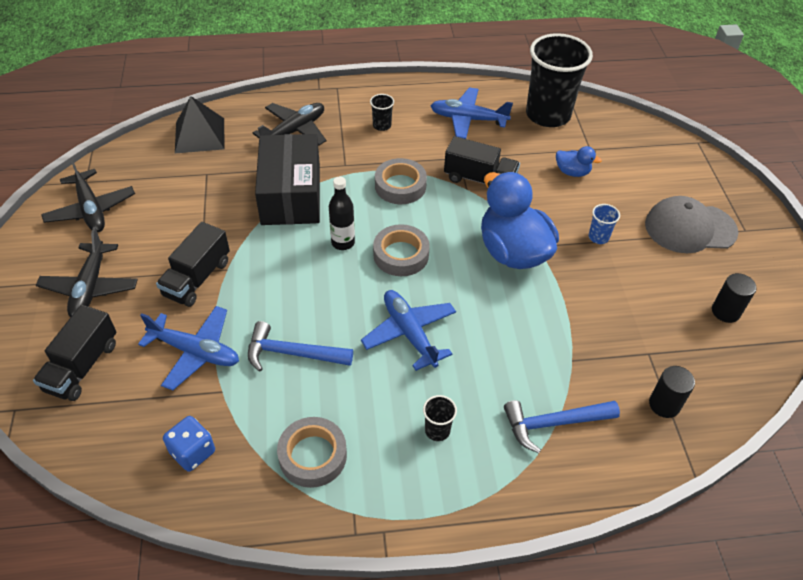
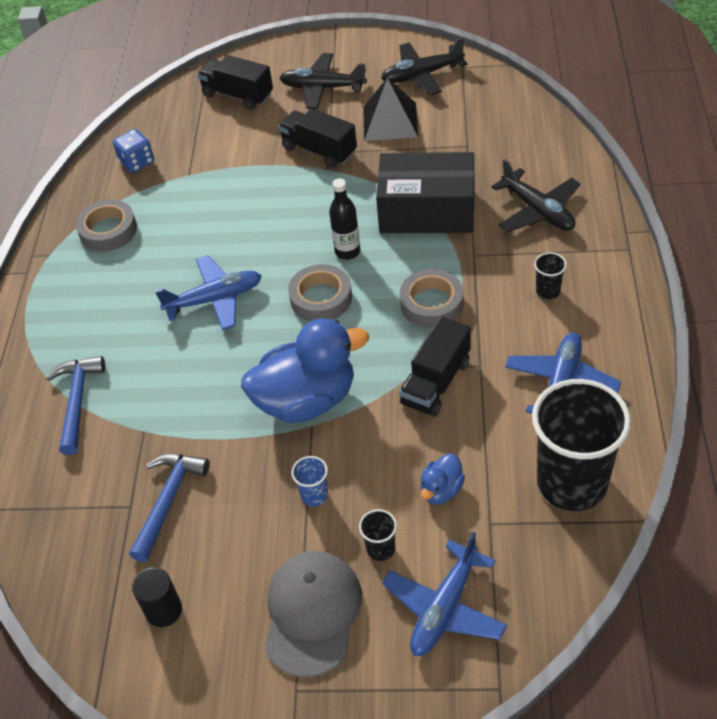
camera: 105 degrees right, 0 degrees up
(195, 352) = (234, 156): blue plane -> blue plane (444, 608)
(199, 135) = (532, 136): black pyramid -> black pyramid (390, 121)
(292, 353) = (215, 216): blue hammer -> blue hammer (168, 501)
(437, 430) = (102, 312): black cup -> black cup (380, 549)
(664, 404) = (64, 504): black cylinder -> none

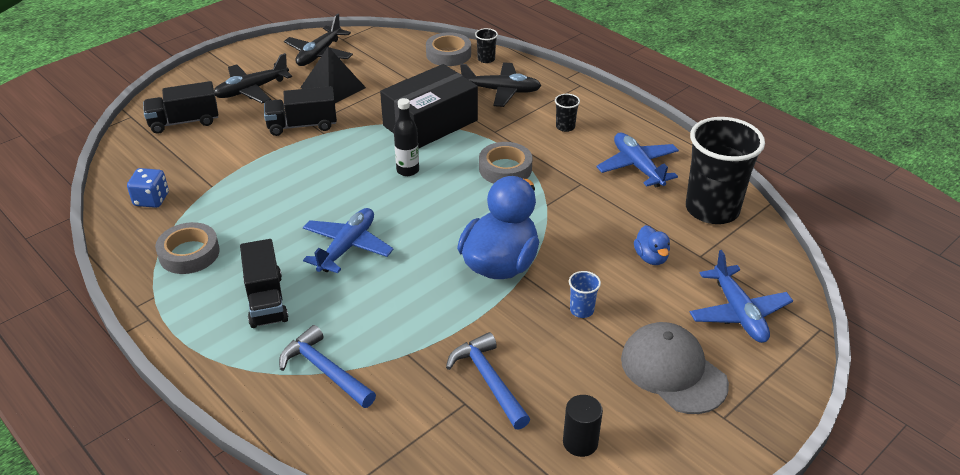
camera: 50 degrees left, 10 degrees down
(321, 298) = (427, 204): grey tape -> grey tape (448, 54)
(380, 549) = (662, 310): black cup -> black cup (486, 59)
(436, 382) = (568, 207): black truck -> black truck (266, 300)

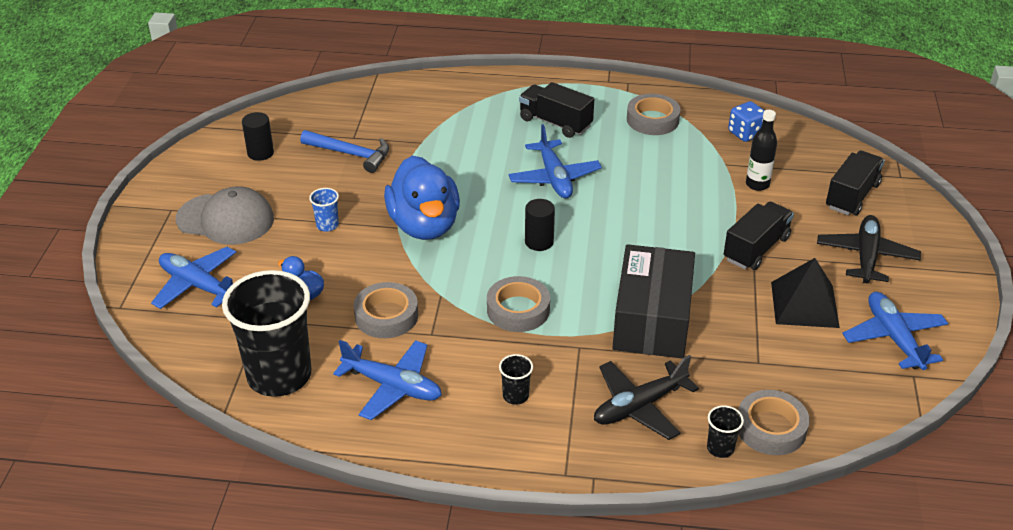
camera: 140 degrees right, 0 degrees up
(319, 54) = (894, 338): black plane -> blue plane
(325, 371) = (460, 111): blue hammer -> none
(408, 170) = (600, 259): black bottle -> black bottle (757, 184)
(431, 204) = (539, 242): none -> black cylinder
(601, 210) = (386, 316): none -> grey tape

